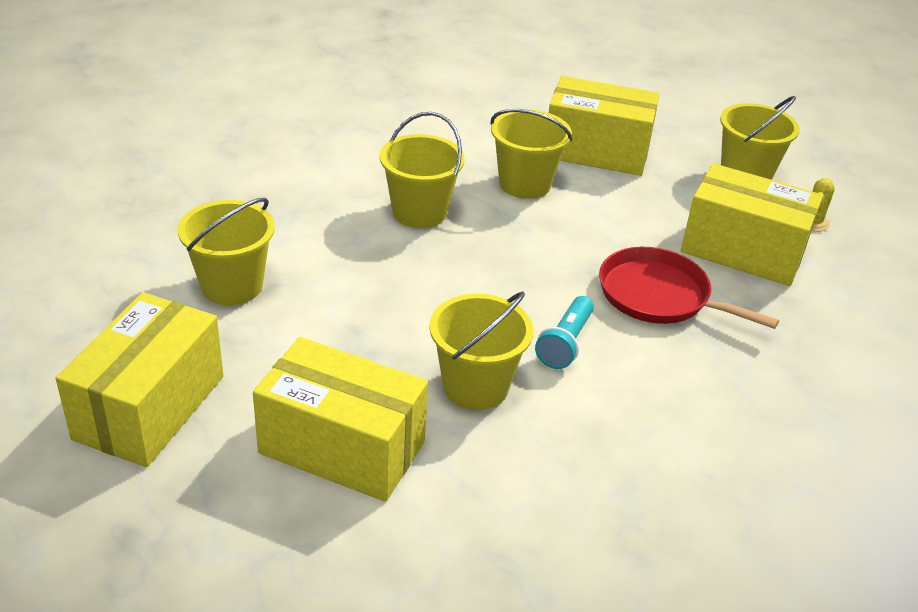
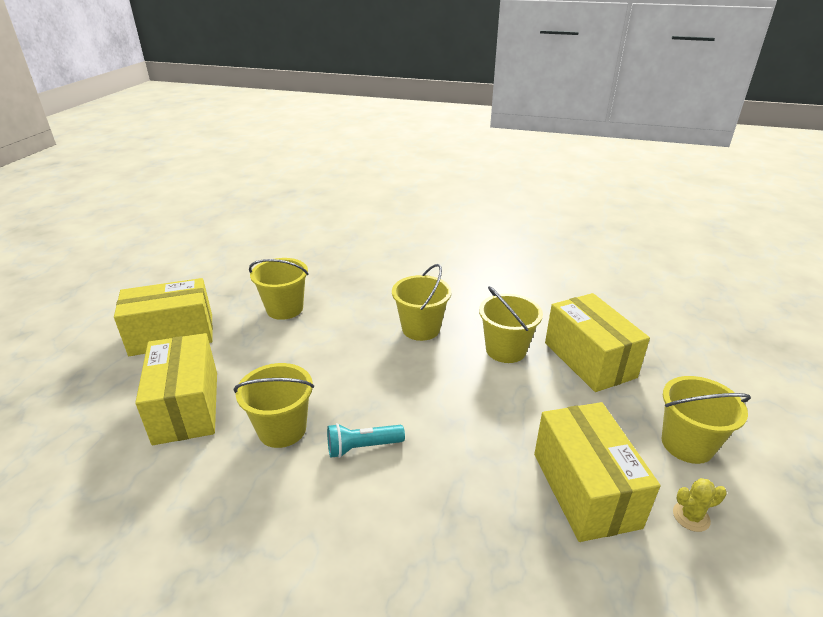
camera: 55 degrees right, 5 degrees down
(659, 296) = (467, 468): red pan -> none

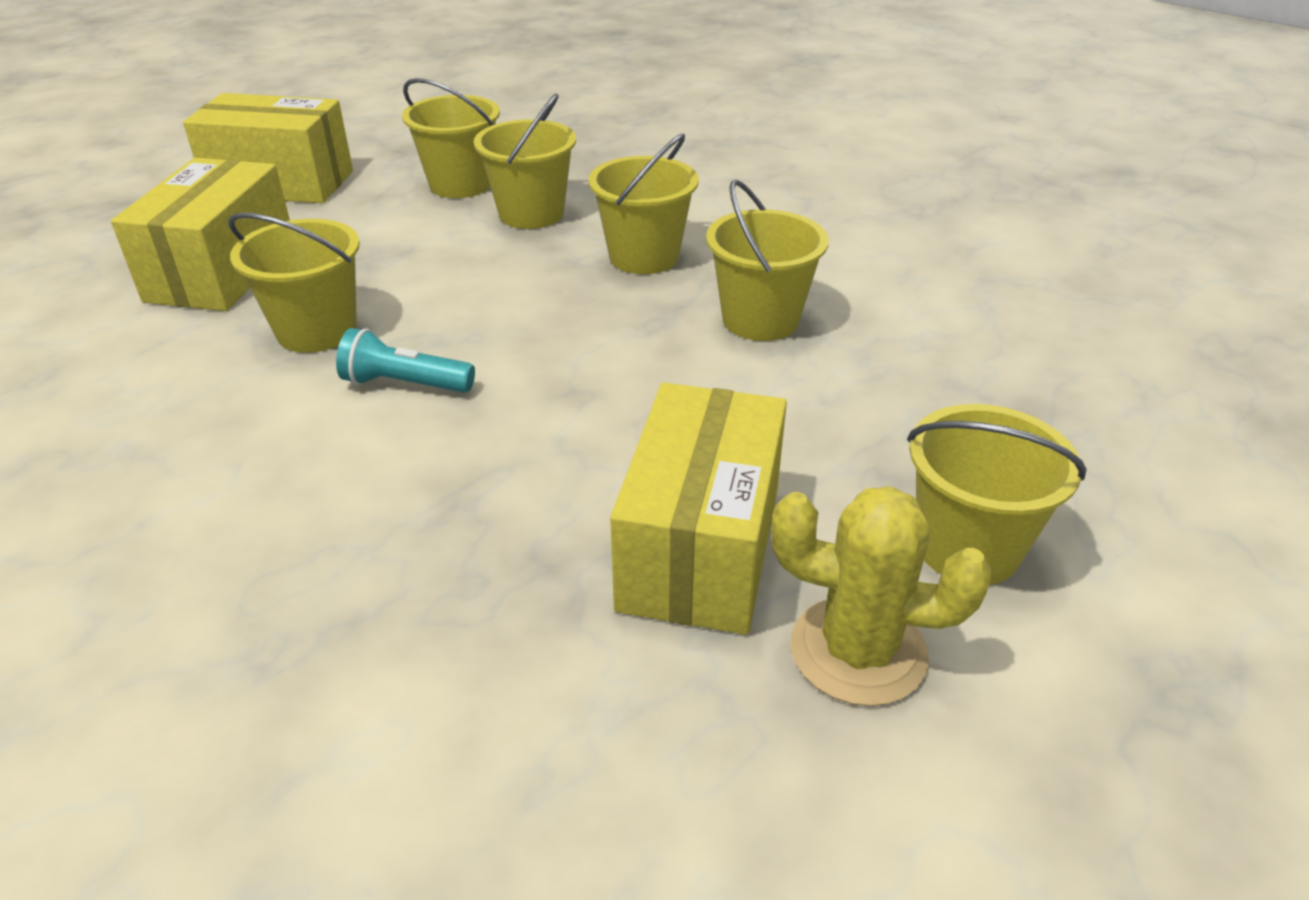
camera: 25 degrees right, 5 degrees up
(340, 318) = (531, 214): none -> yellow bucket
(589, 360) = (903, 372): yellow box -> none
(691, 516) = (858, 651): yellow cactus -> yellow cactus, size x1.91

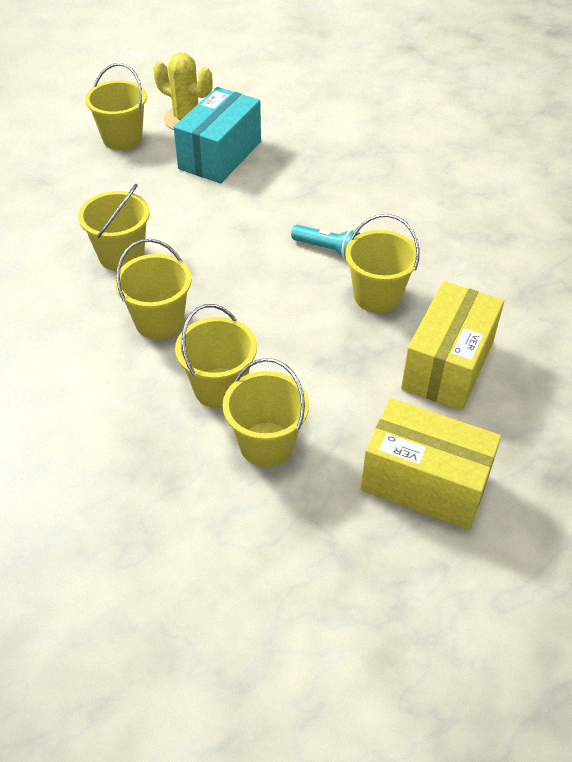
camera: 165 degrees left, 10 degrees up
(700, 547) = (220, 155): yellow box -> turquoise box

